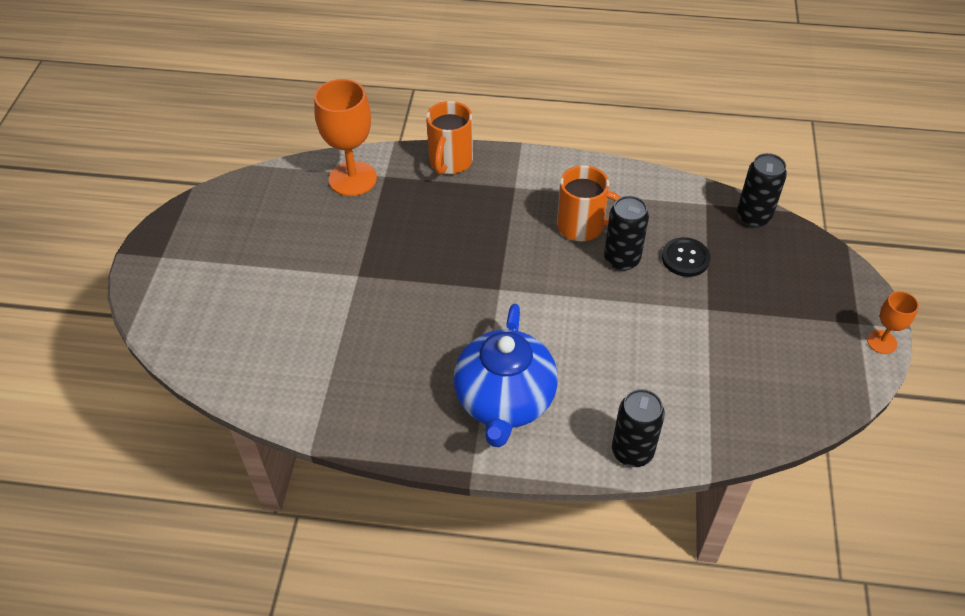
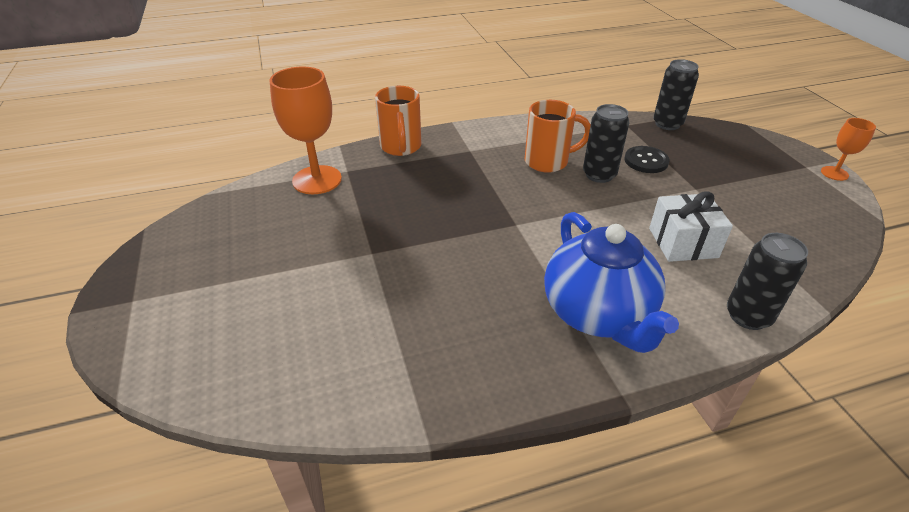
camera: 25 degrees left, 10 degrees down
(639, 362) = (683, 242): none -> white gift

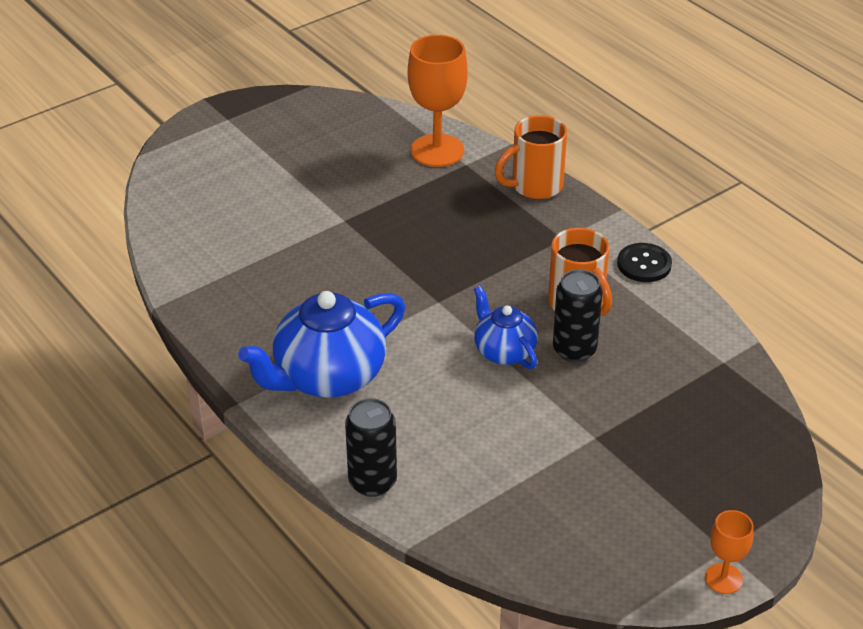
camera: 70 degrees right, 0 degrees up
(591, 206) = (504, 351): none -> blue teapot
(646, 161) = (634, 388): black button -> black button (644, 264)
(667, 124) = (754, 401): black can -> none
(683, 242) = (472, 430): white gift -> none

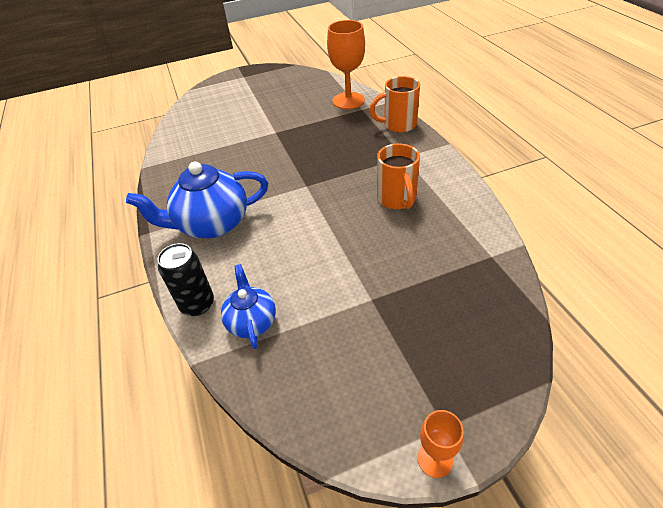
camera: 20 degrees right, 5 degrees up
(504, 351) = (333, 224): blue teapot -> blue teapot (252, 321)
(574, 350) = (382, 230): black can -> none
(644, 264) = (453, 179): black button -> none

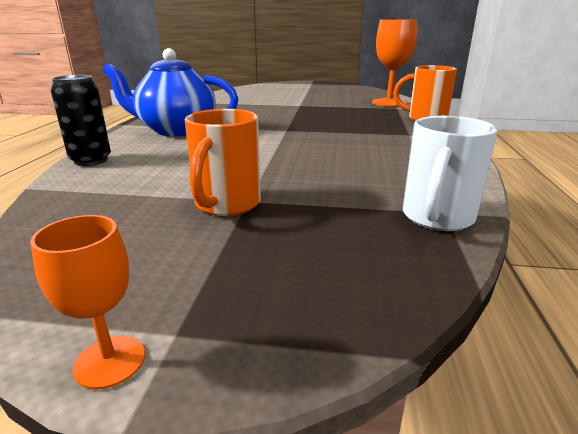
camera: 25 degrees right, 20 degrees down
(252, 321) = (113, 180): blue teapot -> none
(397, 199) = (368, 153): orange mug -> orange mug (226, 205)
(492, 265) = (436, 218): none -> white mug

